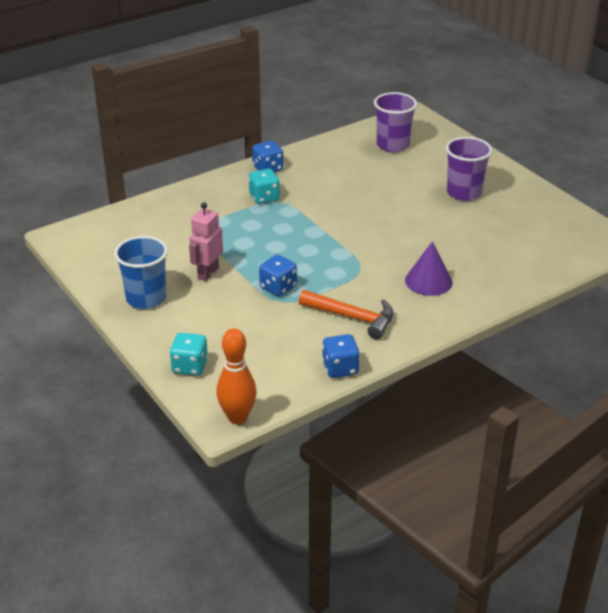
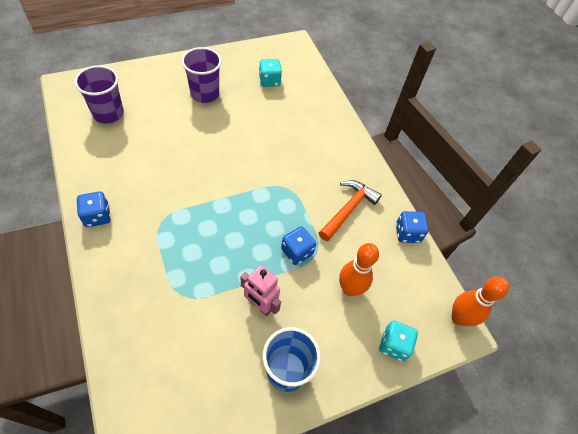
camera: 85 degrees left, 20 degrees up
(246, 329) = (349, 289): none -> orange bowling pin
(264, 197) = (149, 231): turquoise dice -> turquoise dice (269, 81)
(428, 281) = (313, 150): purple cone -> none

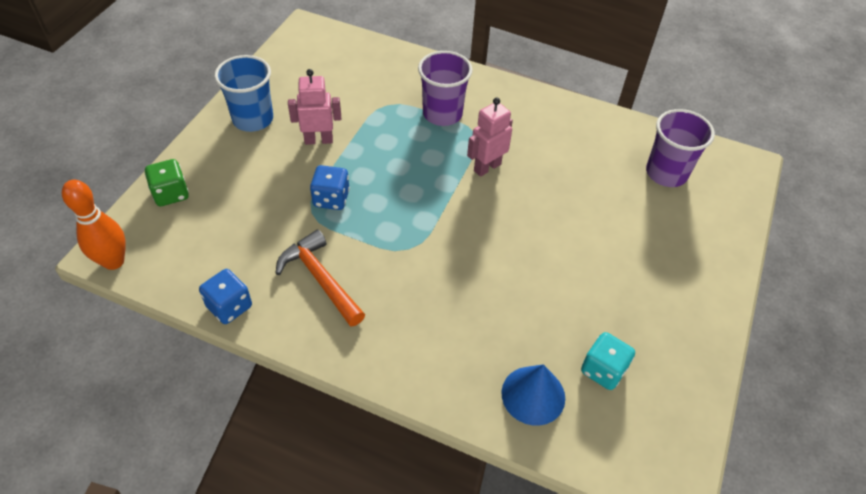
camera: 140 degrees right, 5 degrees down
(97, 216) = (524, 100): blue dice -> none
(187, 194) = (487, 167): none -> pink robot
(205, 94) = (633, 277): purple cup -> purple cup (442, 114)
(307, 95) = (533, 395): none -> blue cone
(348, 209) = (320, 279): orange hammer -> orange hammer turned 150 degrees clockwise
(349, 289) = (250, 206): orange bowling pin -> none
(393, 345) = (171, 194): turquoise dice -> green dice

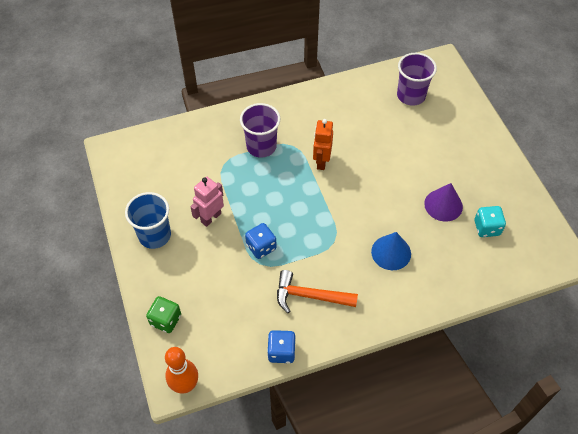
camera: 40 degrees left, 5 degrees up
(487, 167) = (321, 161): pink robot -> orange robot
(533, 395) = (471, 266): blue cone -> blue cone (391, 252)
(576, 305) = (443, 205): none -> purple cone

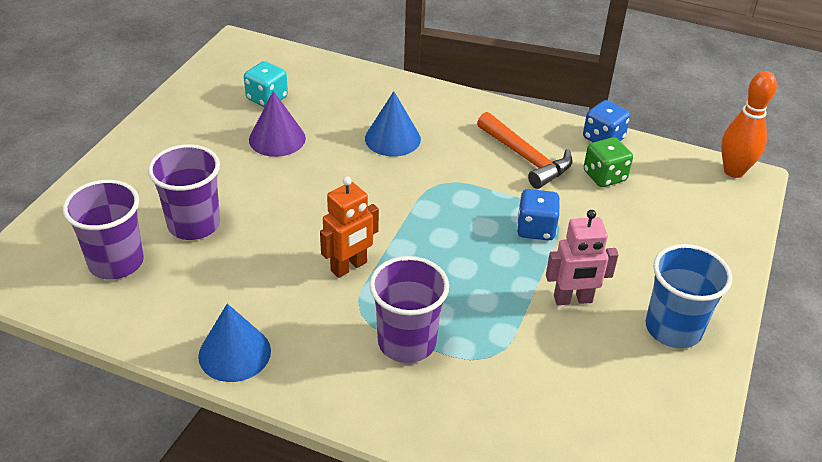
camera: 140 degrees left, 15 degrees down
(166, 320) = (720, 232): green dice -> green dice (604, 176)
(319, 97) = (234, 353): none -> blue cone
(408, 132) = (194, 224): none -> purple cup

